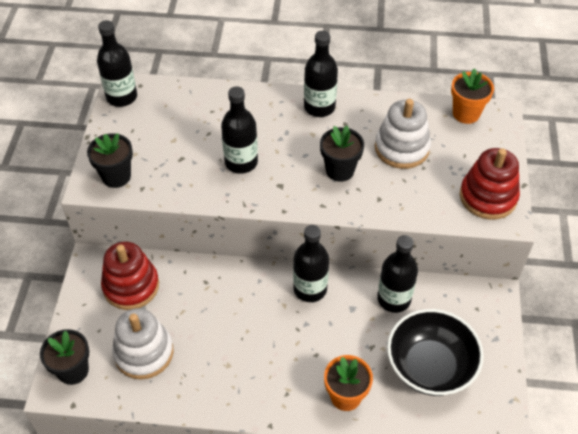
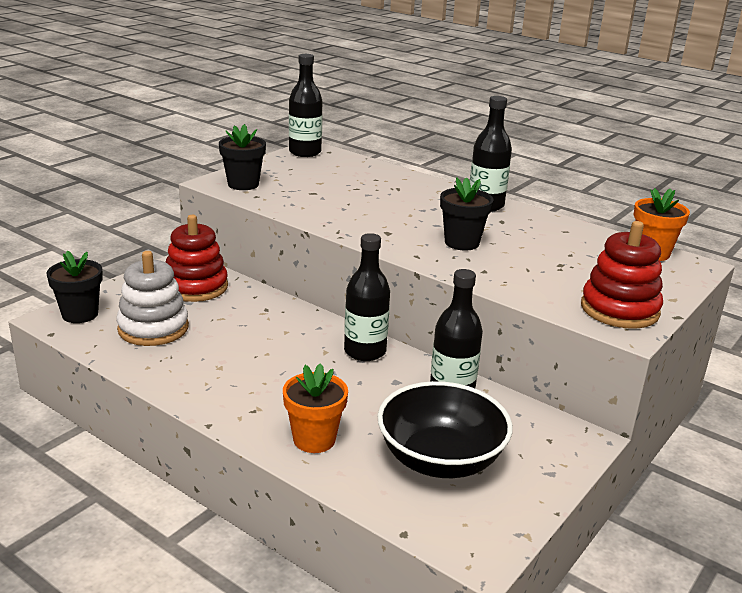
camera: 30 degrees right, 25 degrees down
(241, 162) = (366, 210): black bottle -> none
(401, 148) = (548, 251): white stacking toy -> none

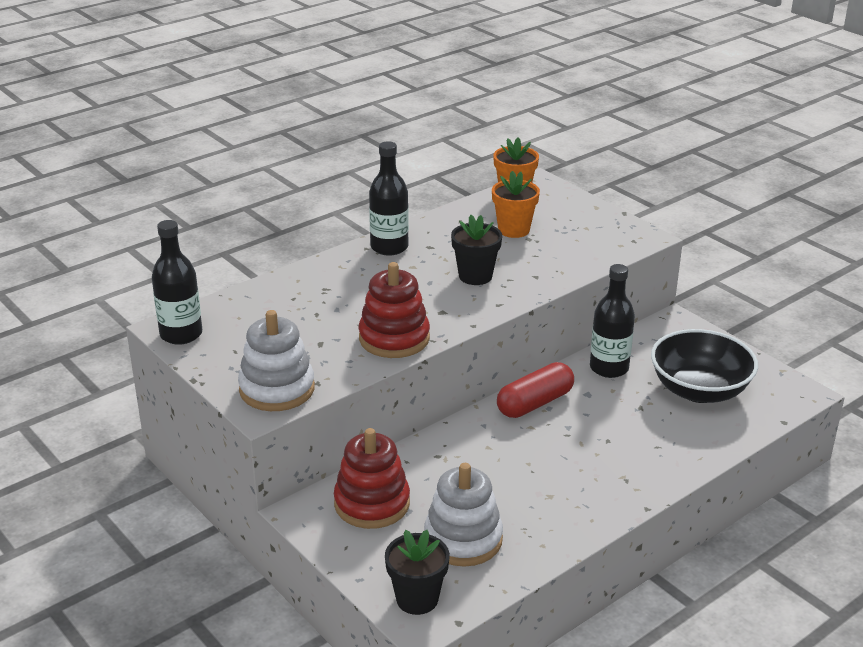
camera: 75 degrees left, 5 degrees up
(243, 184) = (277, 389): black flower pot -> white stacking toy
(314, 439) = (671, 449): orange flower pot -> orange flower pot (513, 230)
(365, 351) = (535, 403): black bottle -> red capsule
(619, 309) = (612, 232): red stacking toy -> red stacking toy (394, 338)

